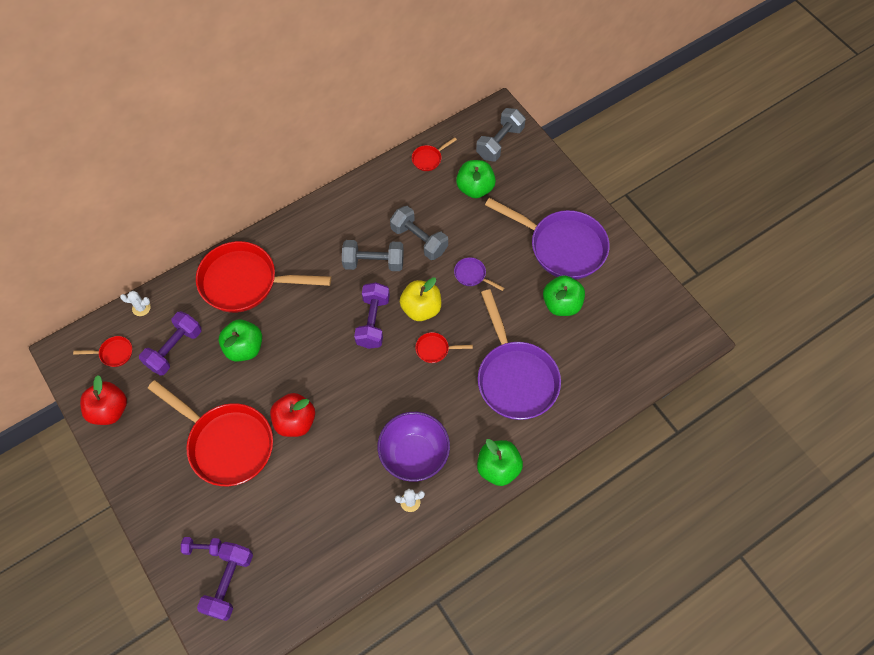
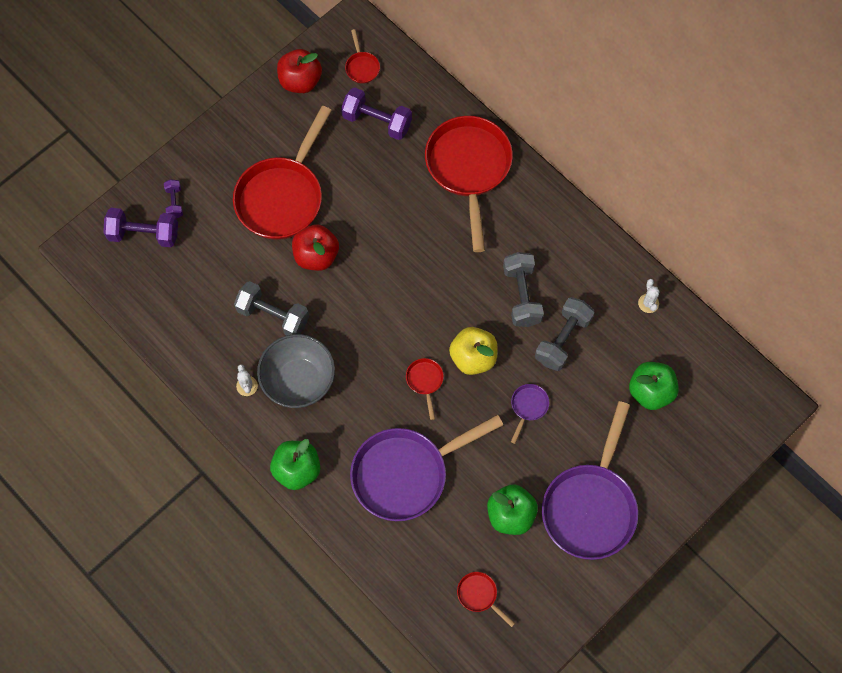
camera: 80 degrees right, 5 degrees up
(141, 308) = (417, 77): white cactus -> white cactus (648, 303)
(244, 348) = (390, 187): green apple -> none
(373, 322) = (446, 309): purple dumbbell -> none
(414, 455) = (298, 381): purple bowl -> grey bowl
(429, 159) = (680, 331): red pan -> red pan (479, 595)
(499, 143) = (727, 411): grey dumbbell -> grey dumbbell (273, 316)

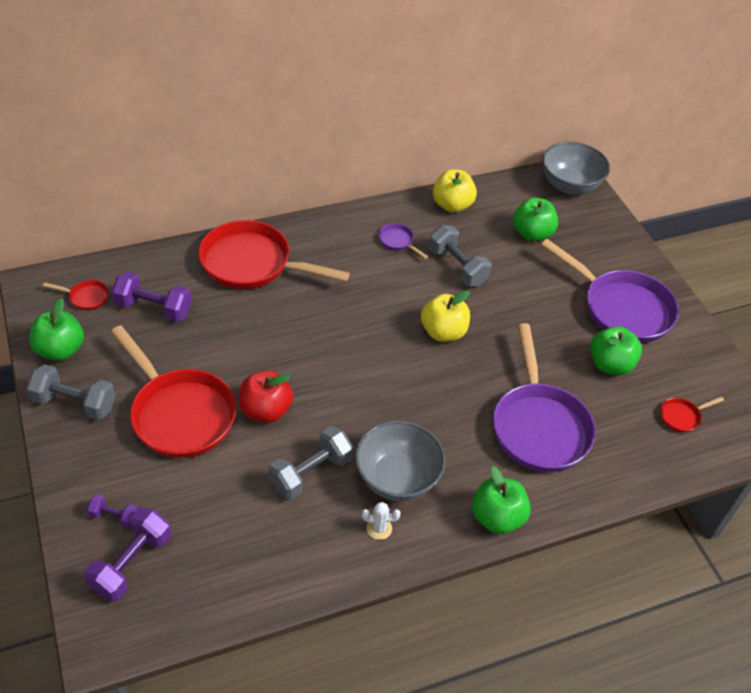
camera: 70 degrees left, 20 degrees down
(300, 81) = (61, 350): red apple -> green apple
(377, 121) = (154, 308): purple dumbbell -> purple dumbbell turned 60 degrees clockwise
(425, 381) = (449, 376): red pan -> none
(522, 295) = (400, 277): grey dumbbell -> grey dumbbell (75, 403)
(528, 407) = (510, 313): purple pan -> purple pan (398, 241)
(648, 303) = (452, 205): white cactus -> yellow apple
(750, 406) = (569, 185): none -> grey bowl

